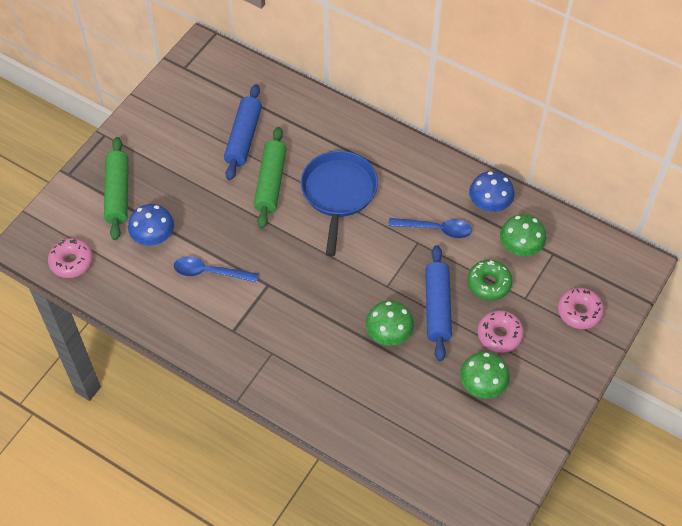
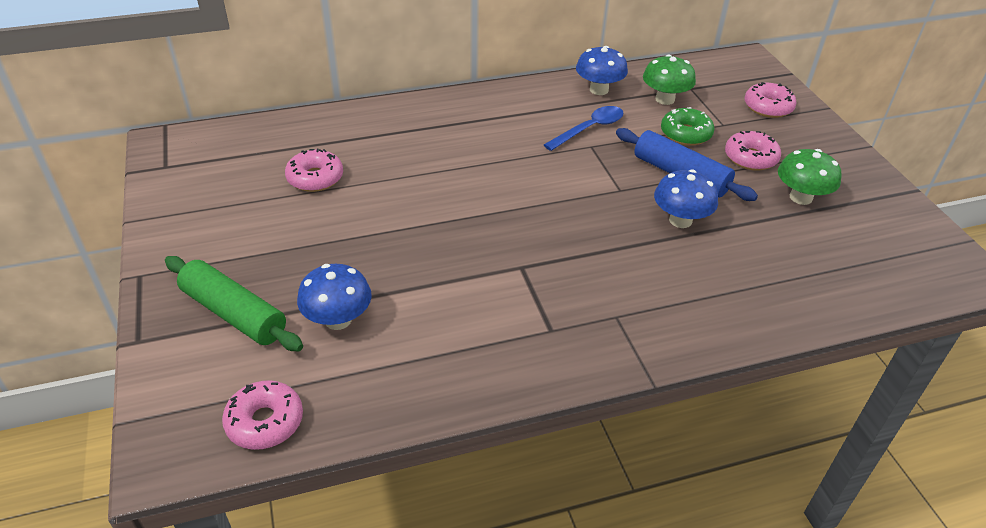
camera: 50 degrees left, 15 degrees down
(210, 272) = (448, 302): blue spoon -> none
(243, 137) = (315, 178): blue rolling pin -> pink donut
(270, 183) = (396, 192): green rolling pin -> none
(338, 193) = (472, 159): blue pan -> none
(389, 334) = (680, 220): green mushroom -> blue mushroom

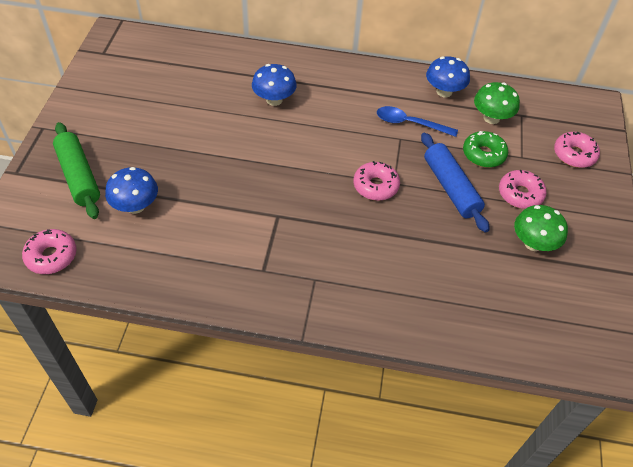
camera: 25 degrees right, 10 degrees up
(315, 178) = (189, 95): pink donut -> pink donut (375, 186)
(589, 129) = (410, 123): blue spoon -> blue spoon turned 150 degrees counterclockwise
(680, 220) = (420, 225): blue mushroom -> blue mushroom (274, 100)

